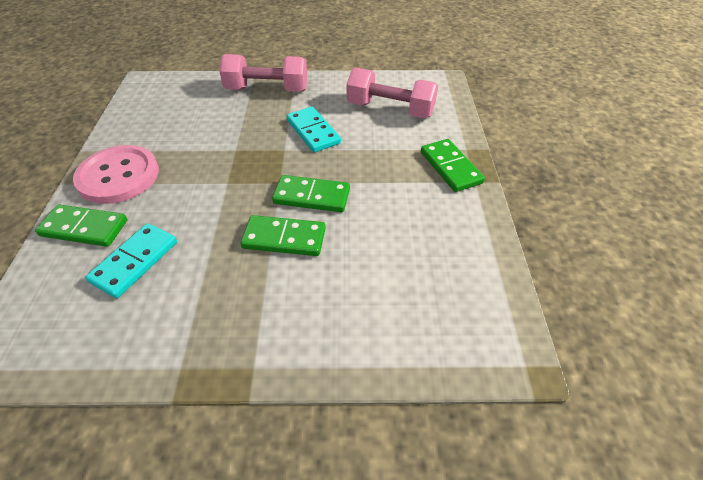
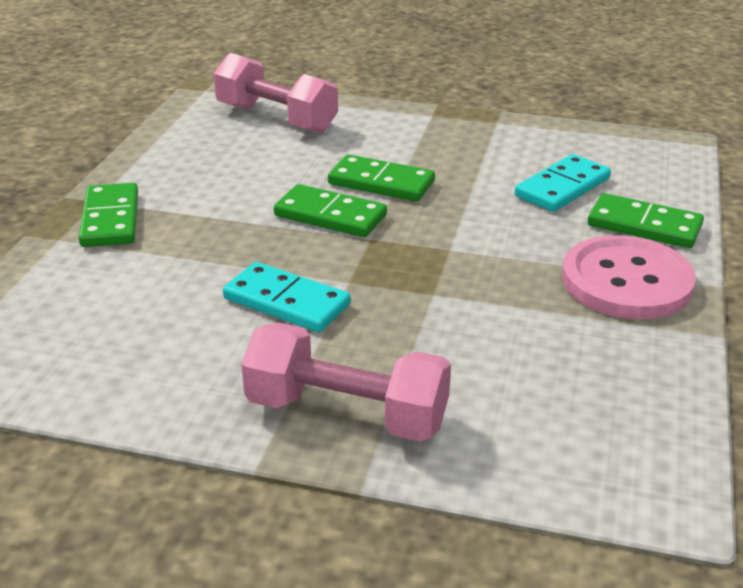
camera: 165 degrees left, 15 degrees down
(313, 132) = (286, 302): turquoise domino -> turquoise domino turned 45 degrees counterclockwise
(390, 109) = (116, 321): pink dumbbell -> pink dumbbell (276, 119)

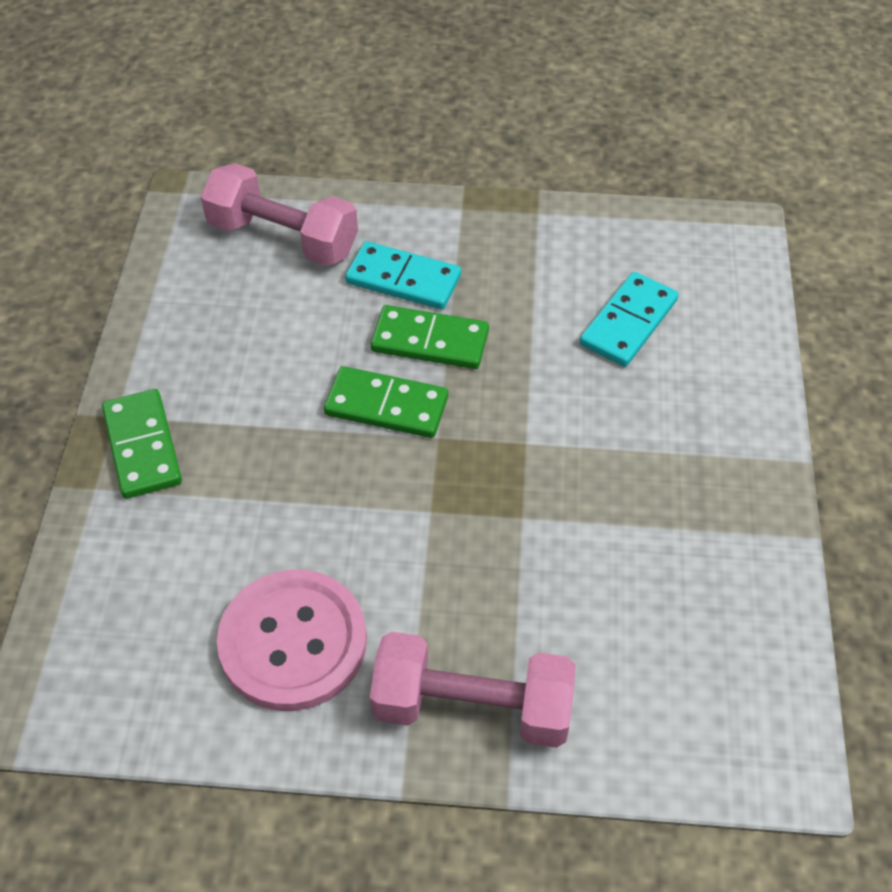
camera: 10 degrees left, 20 degrees up
(286, 302) = (373, 553): turquoise domino -> turquoise domino (403, 280)
(626, 281) = (715, 469): pink button -> pink button (293, 642)
(644, 225) = (722, 376): green domino -> none

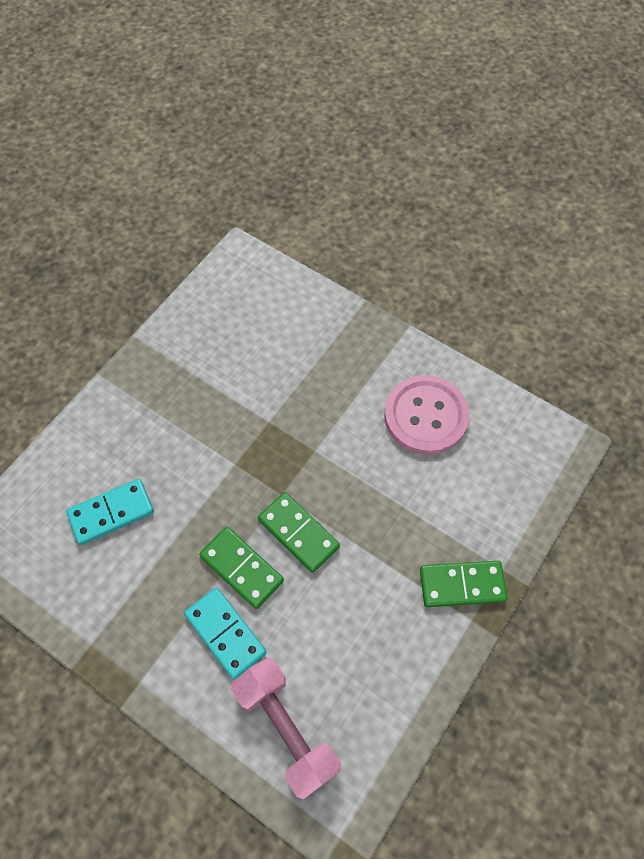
camera: 150 degrees left, 10 degrees up
(143, 446) = (462, 584): green domino -> green domino turned 75 degrees clockwise
(472, 707) = (356, 344): pink dumbbell -> none

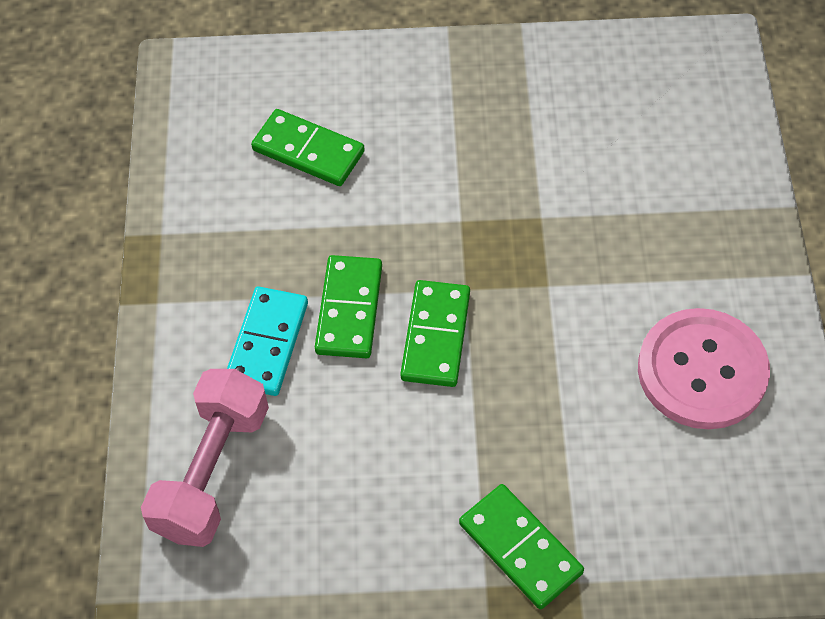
camera: 55 degrees right, 5 degrees down
(111, 513) = (308, 151): turquoise domino -> green domino

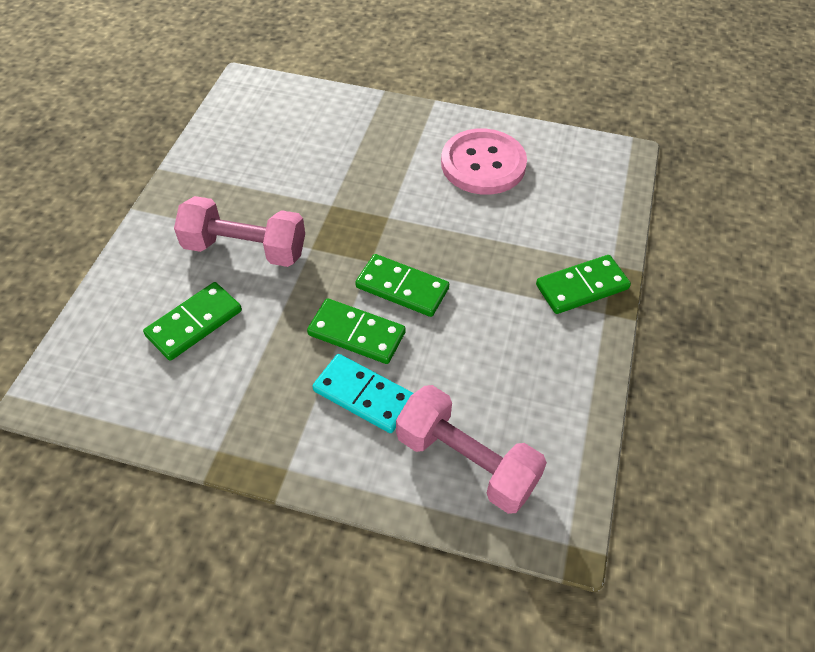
camera: 75 degrees left, 5 degrees down
(431, 156) = (245, 249): none -> pink dumbbell

